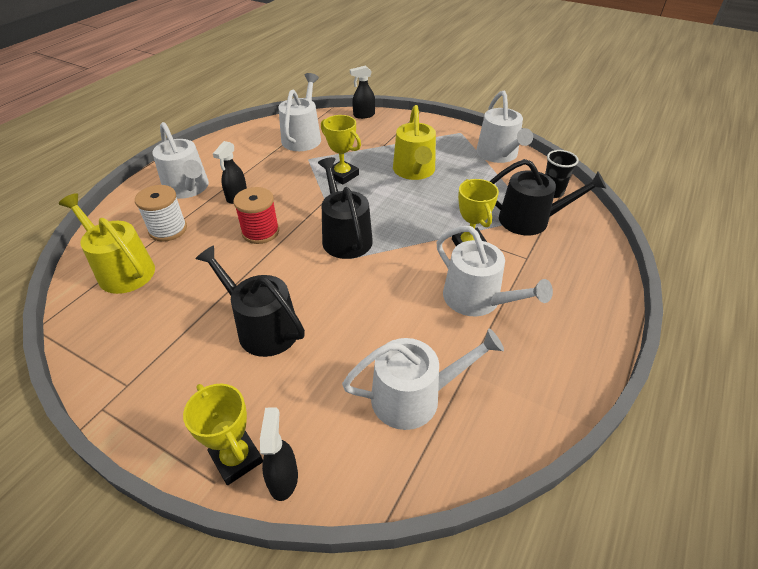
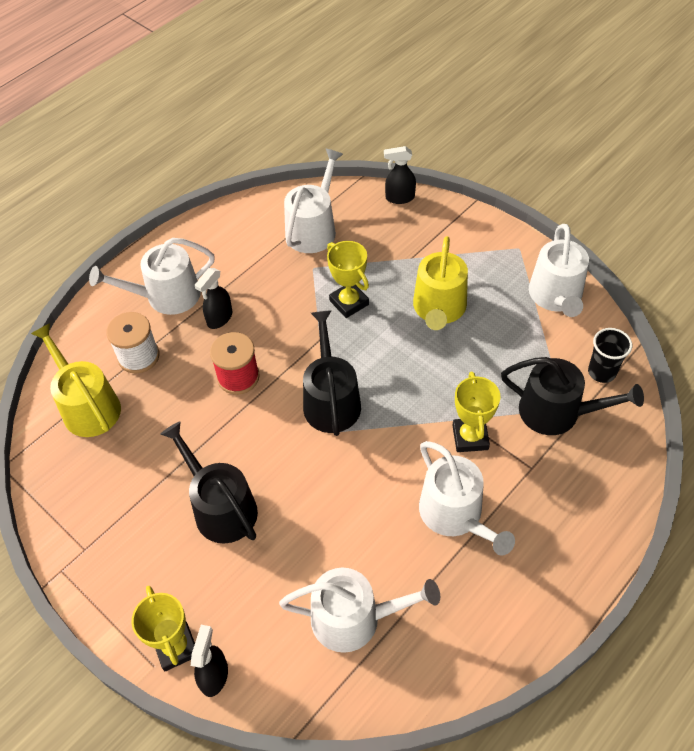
camera: 15 degrees right, 10 degrees up
(188, 188) = (166, 296): white watering can -> white watering can turned 90 degrees clockwise

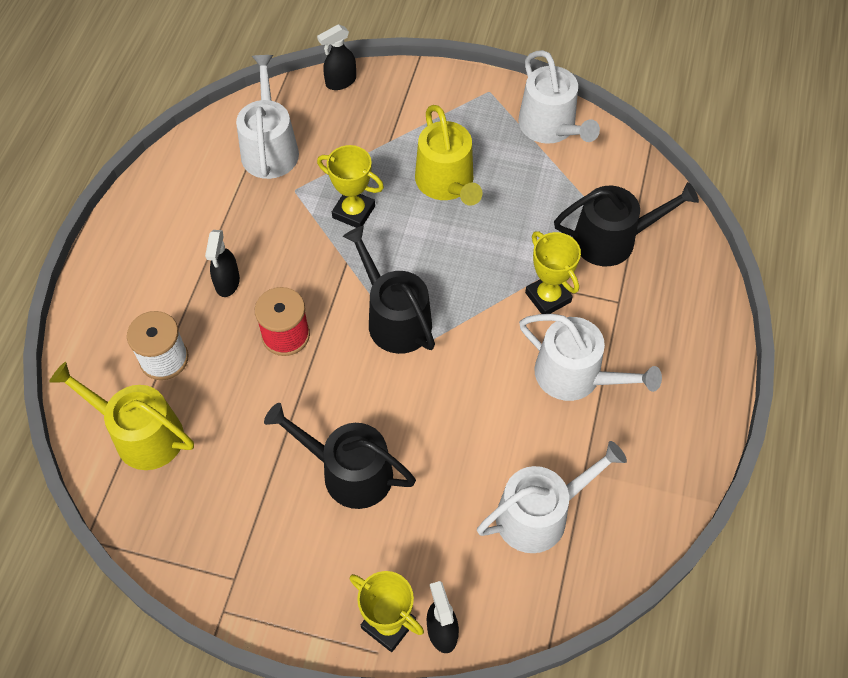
camera: 30 degrees left, 5 degrees up
(166, 296) = (153, 282): white watering can -> none
(601, 372) = (631, 184): black cup -> none

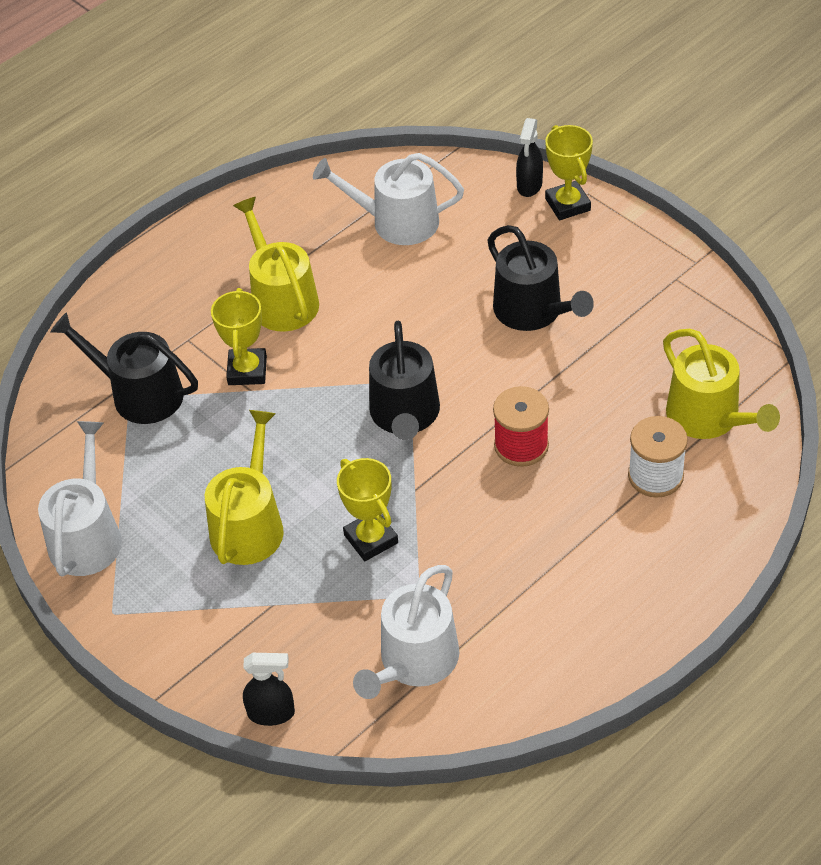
camera: 145 degrees left, 10 degrees down
(227, 283) = (551, 523): black spray bottle -> none
(575, 376) = (281, 299): white watering can -> yellow watering can

